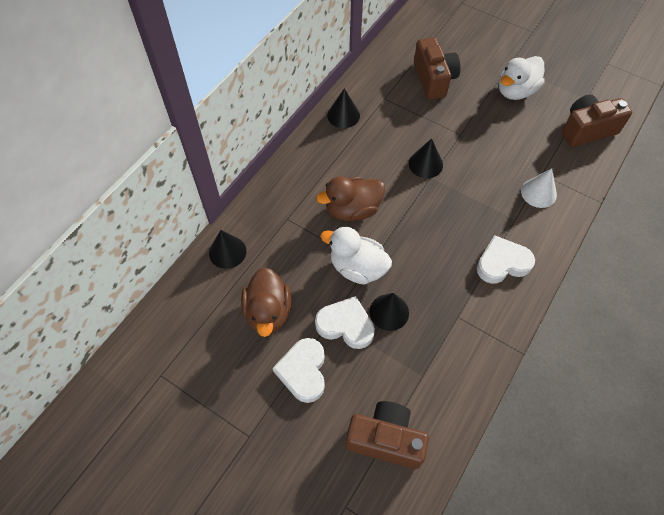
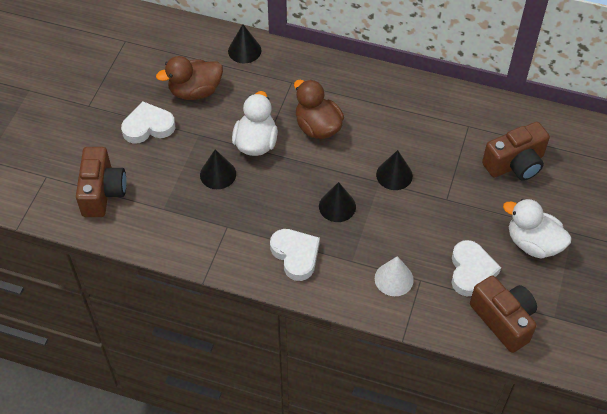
camera: 75 degrees right, 5 degrees down
(343, 115) = (430, 97): black cone -> black cone (337, 206)
(346, 325) = (197, 146): white heart -> white heart (471, 271)

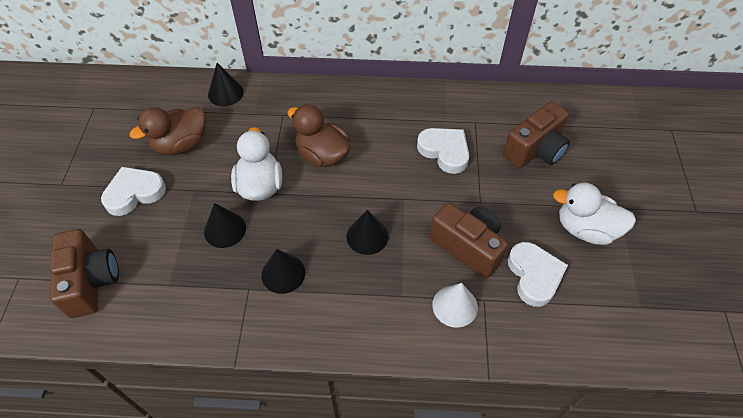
camera: 15 degrees left, 0 degrees up
(295, 255) = (336, 304): white heart -> white heart (444, 151)
(394, 175) = (417, 188): black cone -> black cone (283, 273)
(503, 320) = (590, 325): brown camera -> brown camera (468, 247)

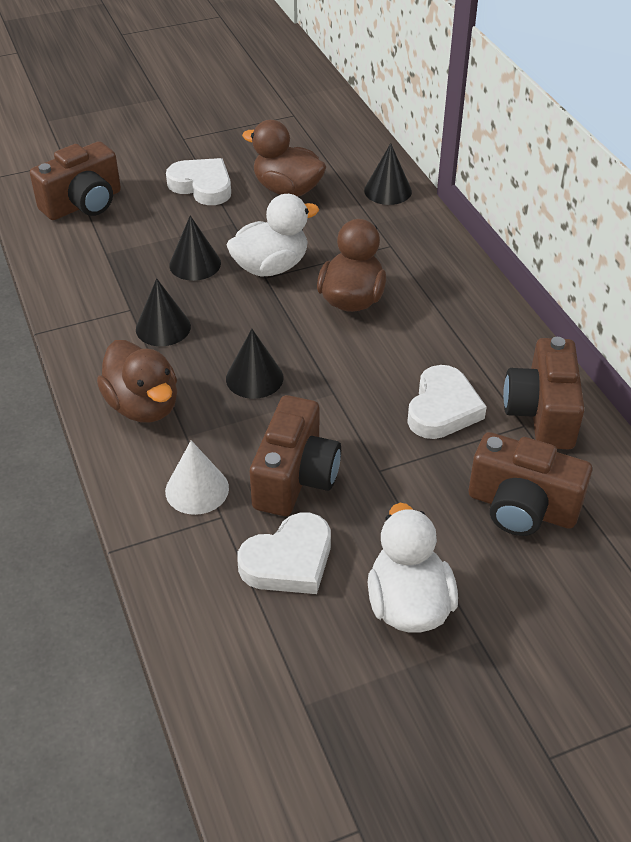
camera: 65 degrees right, 10 degrees down
(359, 313) = (143, 406): none -> brown duck
(470, 110) = (542, 413): none -> brown camera

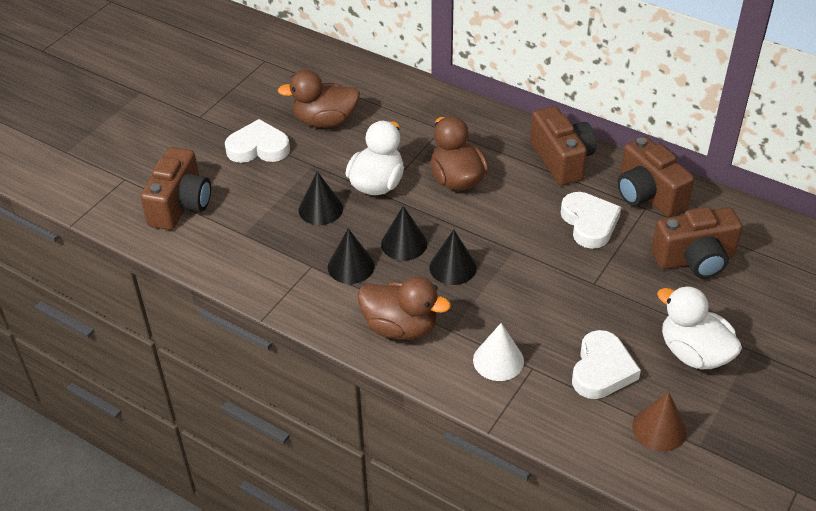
camera: 35 degrees left, 0 degrees up
(280, 658) = (659, 428): none -> brown cone
(295, 477) = (550, 317): brown camera -> brown camera (561, 160)
(388, 190) = (397, 89): black cone -> black cone (404, 243)

